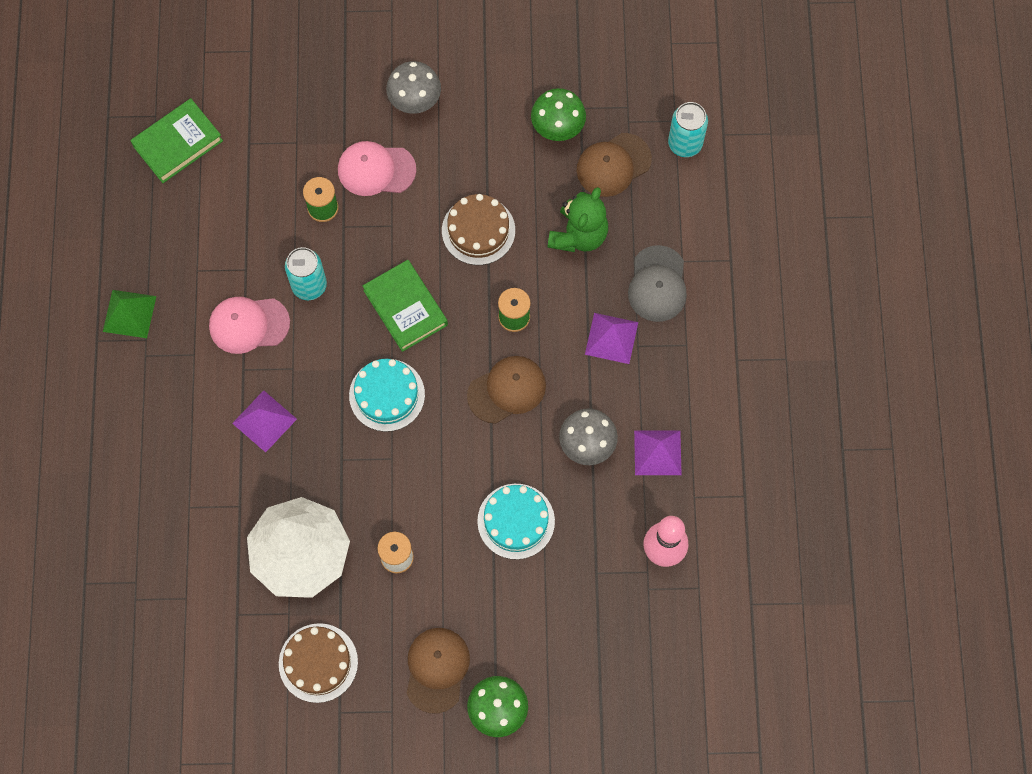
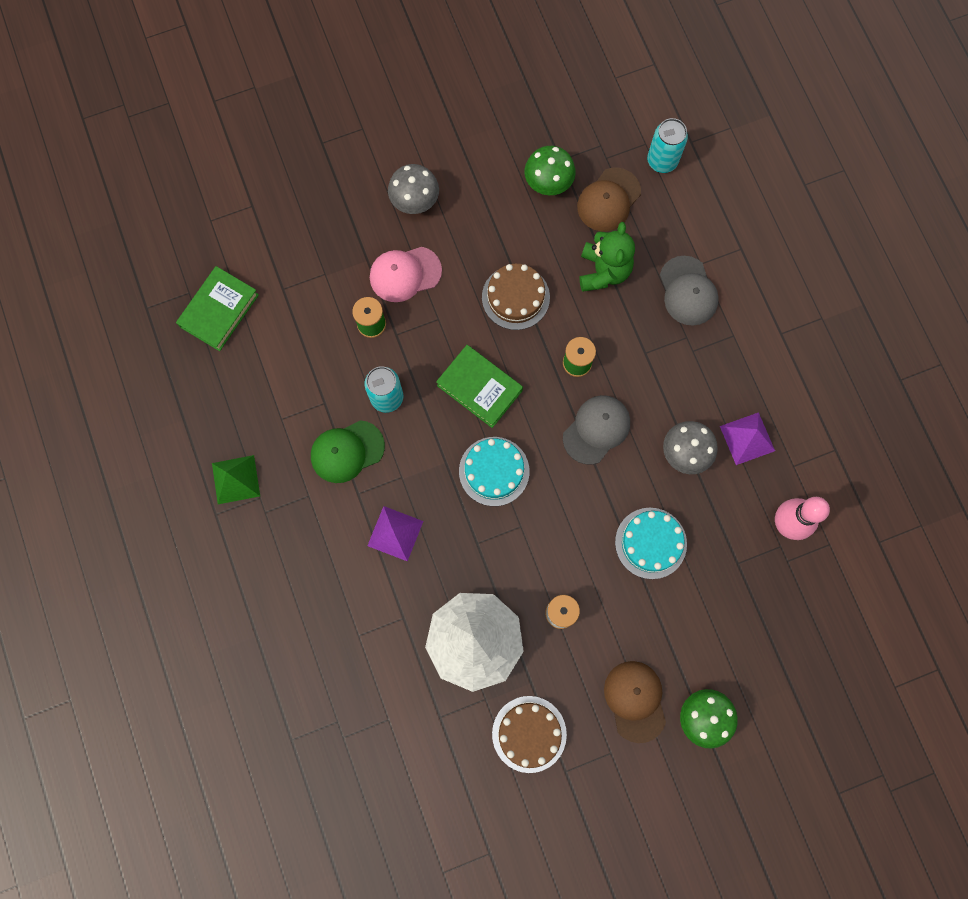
camera: 20 degrees left, 5 degrees up
(248, 324) = (347, 451): pink cap -> green cap
(507, 390) = (596, 429): brown cap -> grey cap
(611, 338) = (668, 352): purple pyramid -> none

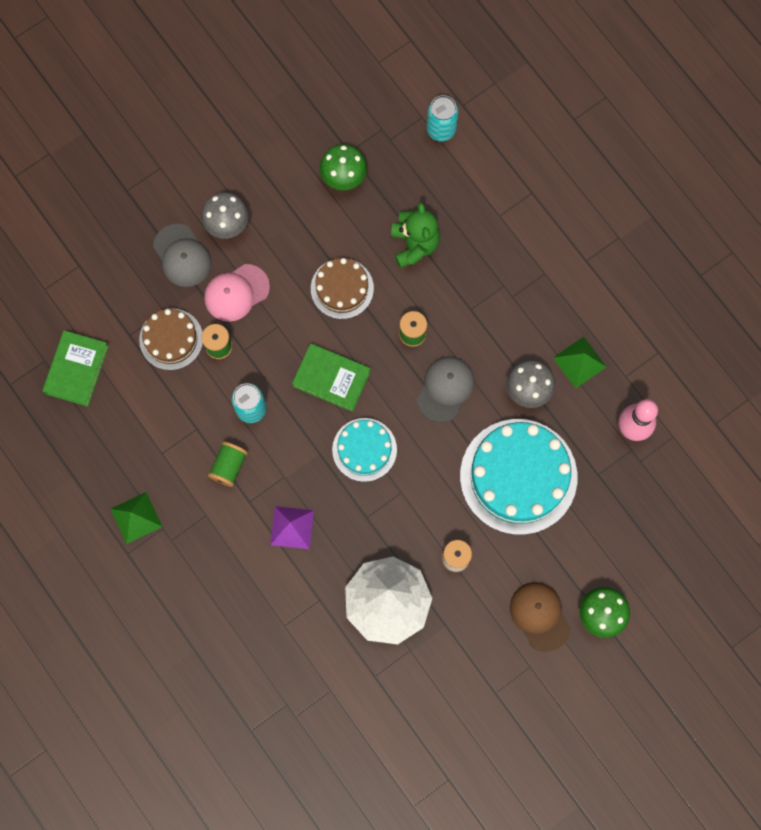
camera: 15 degrees left, 0 degrees up
(347, 451) = (229, 466): green cap -> green spool
(529, 734) = (456, 669): brown cake -> brown cake (171, 339)
(608, 200) = (402, 178): brown cap -> none
(650, 543) = (518, 476): turquoise cake -> turquoise cake, size x1.81
(688, 291) = (494, 243): grey cap -> grey cap (182, 256)
(747, 438) = (579, 362): purple pyramid -> green pyramid

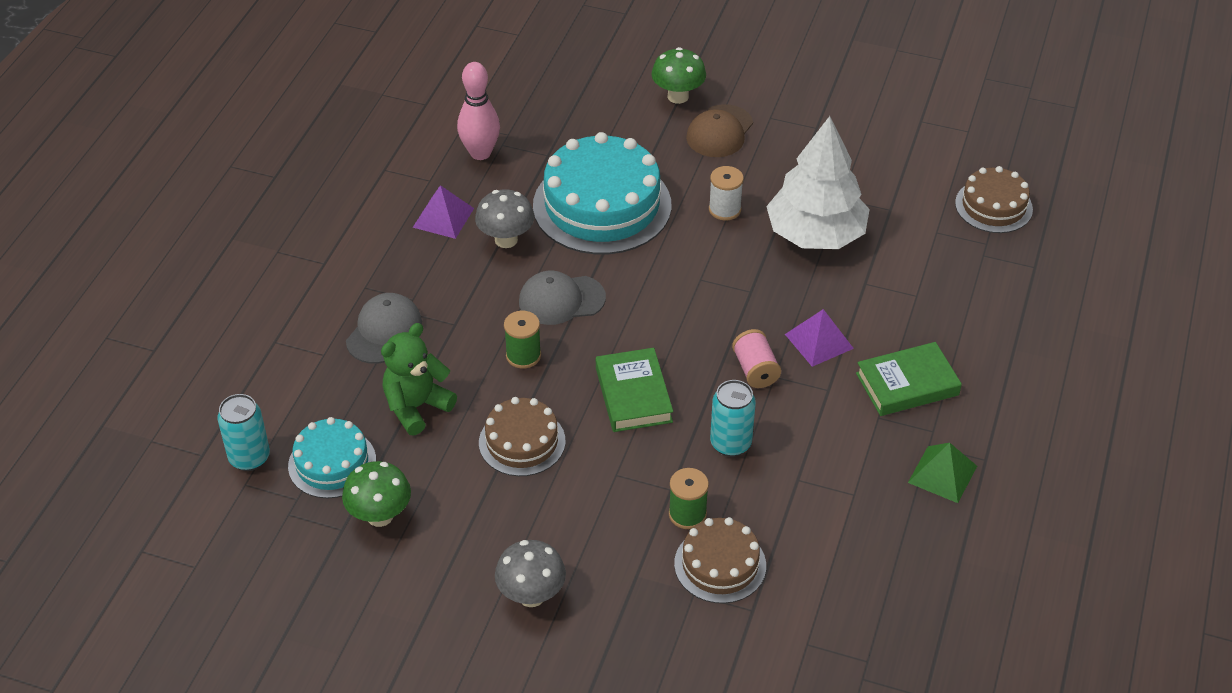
camera: 125 degrees left, 30 degrees down
(77, 370) = (841, 636): green book -> green book (907, 384)
(182, 256) = (609, 617): grey cap -> grey cap (384, 331)
(229, 466) = (810, 427): green spool -> none
(236, 293) = (610, 535): pink cap -> none
(297, 468) = (755, 370): none -> pink spool
(325, 754) = (993, 206): none -> brown cake
(364, 449) = (684, 328): turquoise cake -> turquoise cake (332, 463)
(579, 362) = (443, 217): green pyramid -> purple pyramid

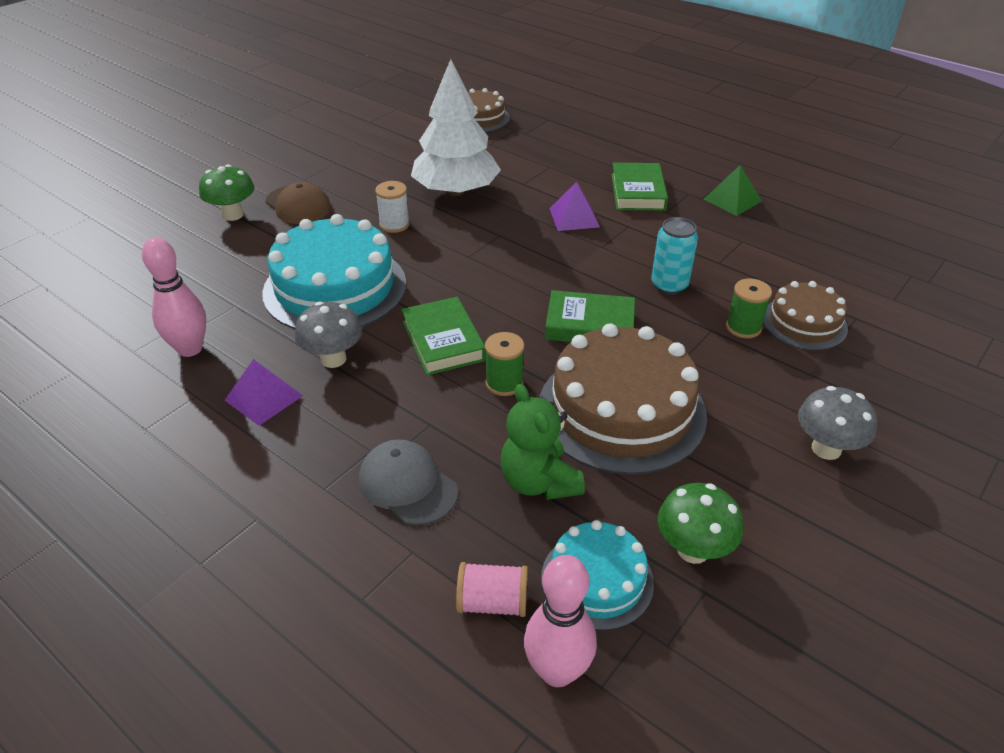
camera: 70 degrees left, 5 degrees down
(249, 458) = (557, 671): turquoise can -> pink bowling pin
(522, 442) = (621, 410): brown cake -> brown cake, size x1.81
(561, 300) = (443, 341): grey cap -> green book
(755, 370) = (591, 254): pink spool -> pink spool (493, 602)

